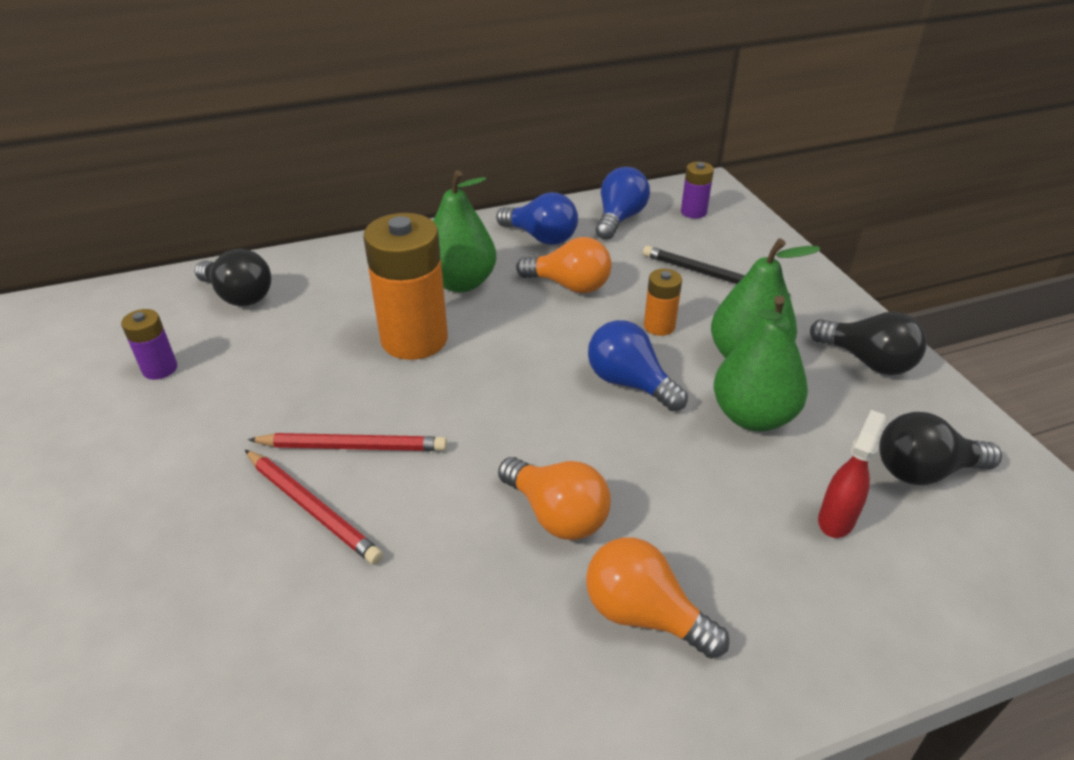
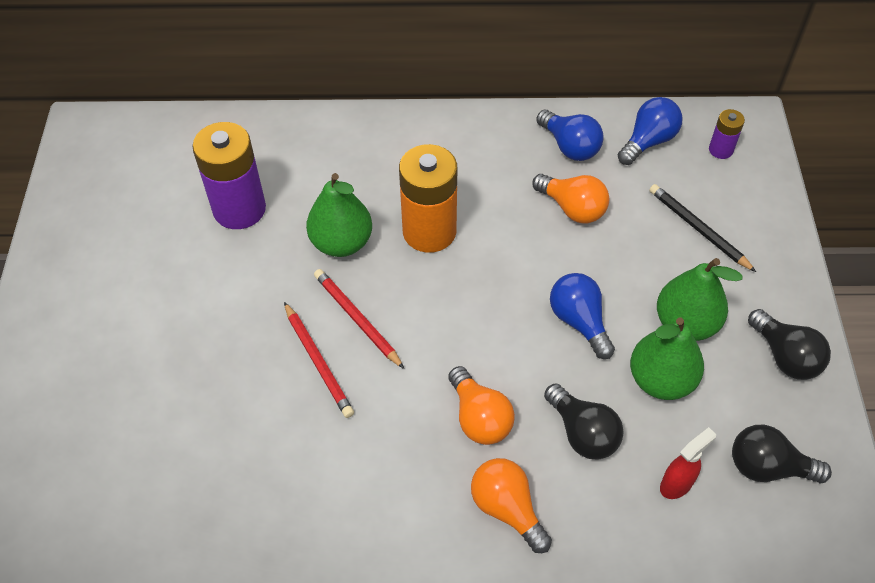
camera: 20 degrees right, 15 degrees up
(160, 369) = (239, 209): purple battery -> purple battery, size x2.08
(239, 296) = (308, 150): black light bulb -> black light bulb (582, 433)
(352, 447) = (357, 319): red pencil -> red pencil turned 150 degrees counterclockwise
(461, 283) = (484, 181): green pear -> green pear (341, 242)
(659, 326) = (628, 272): orange battery -> none

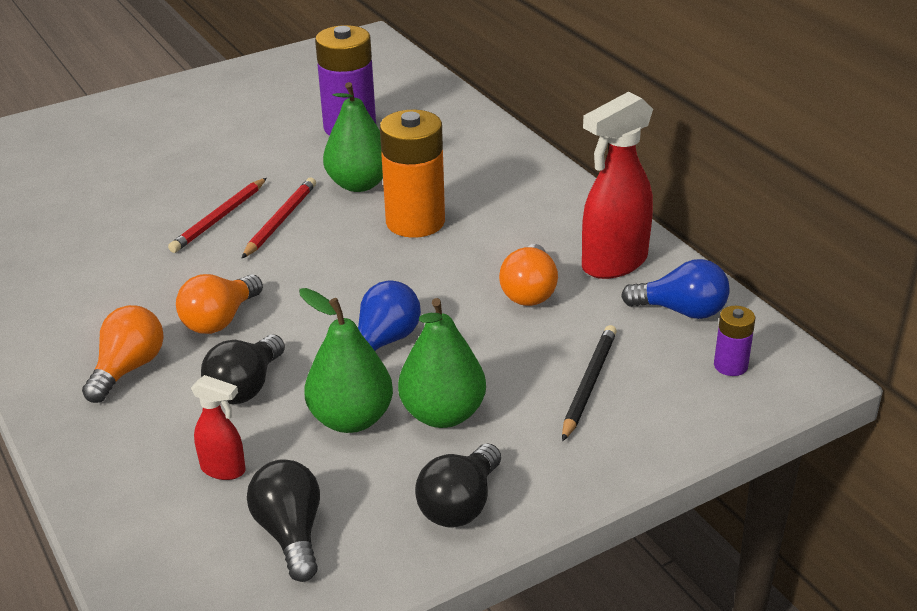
camera: 60 degrees right, 20 degrees down
(570, 146) = (613, 263): blue light bulb -> red spray bottle

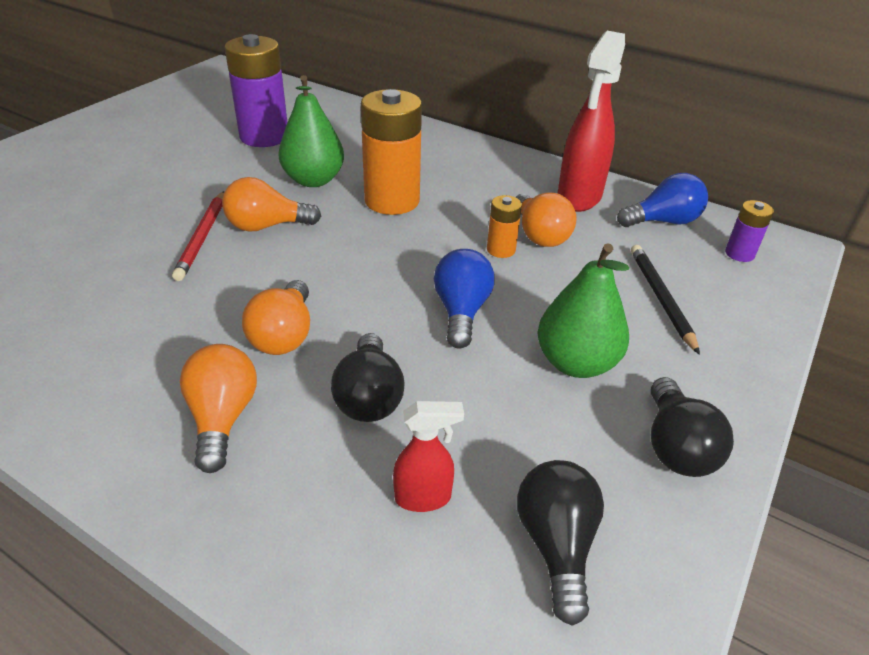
camera: 30 degrees left, 5 degrees up
(280, 220) = (267, 226): red pencil -> orange light bulb
(290, 533) = (556, 545): black light bulb -> black light bulb turned 45 degrees clockwise
(351, 419) = (501, 395): green pear -> none
(476, 296) = (501, 249): none -> orange battery

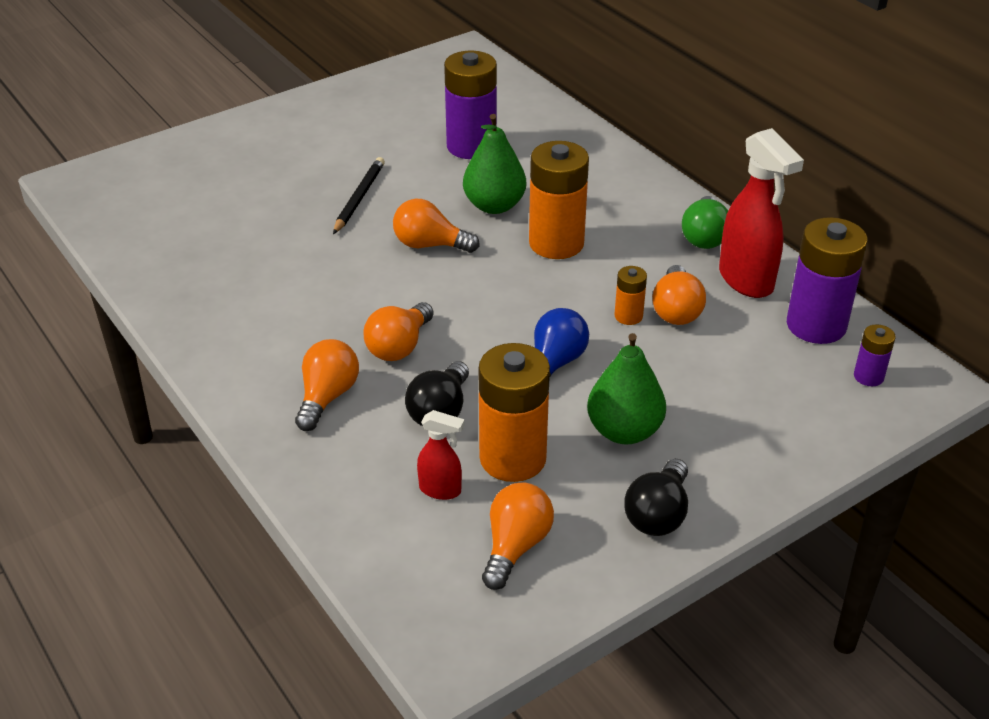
camera: 25 degrees right, 0 degrees up
(202, 237) = (371, 244): red pencil -> none
(483, 429) = (512, 458): none -> orange battery
(518, 171) = (704, 237): none -> green light bulb
(556, 545) = (515, 546): black light bulb -> orange light bulb
(579, 198) = (746, 280): red spray bottle -> red spray bottle turned 75 degrees counterclockwise
(661, 298) = (747, 398): black pencil -> black pencil (359, 198)
(663, 221) = (816, 325): blue light bulb -> purple battery

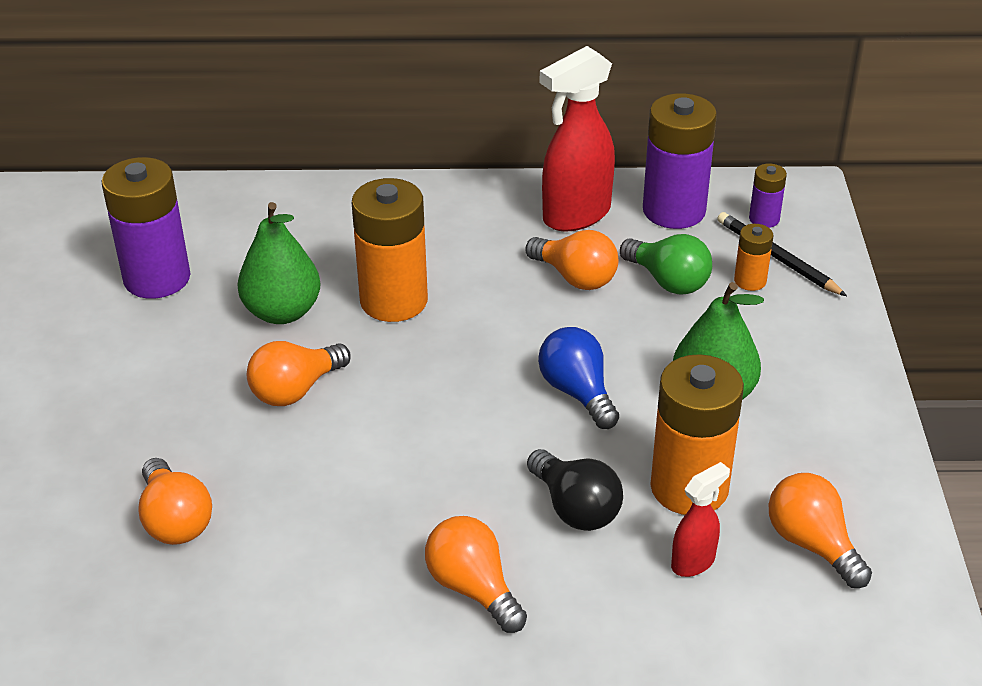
camera: 55 degrees left, 0 degrees up
(359, 198) = (145, 405): black pencil -> black pencil (777, 258)
(399, 346) = (444, 492): orange light bulb -> orange light bulb (175, 520)
(628, 316) = (554, 310): orange battery -> orange battery (750, 281)
(658, 514) = (838, 428): black light bulb -> none
(704, 237) = (487, 206): green light bulb -> green light bulb (668, 281)
(746, 280) = (575, 215): red spray bottle -> red spray bottle turned 135 degrees clockwise

